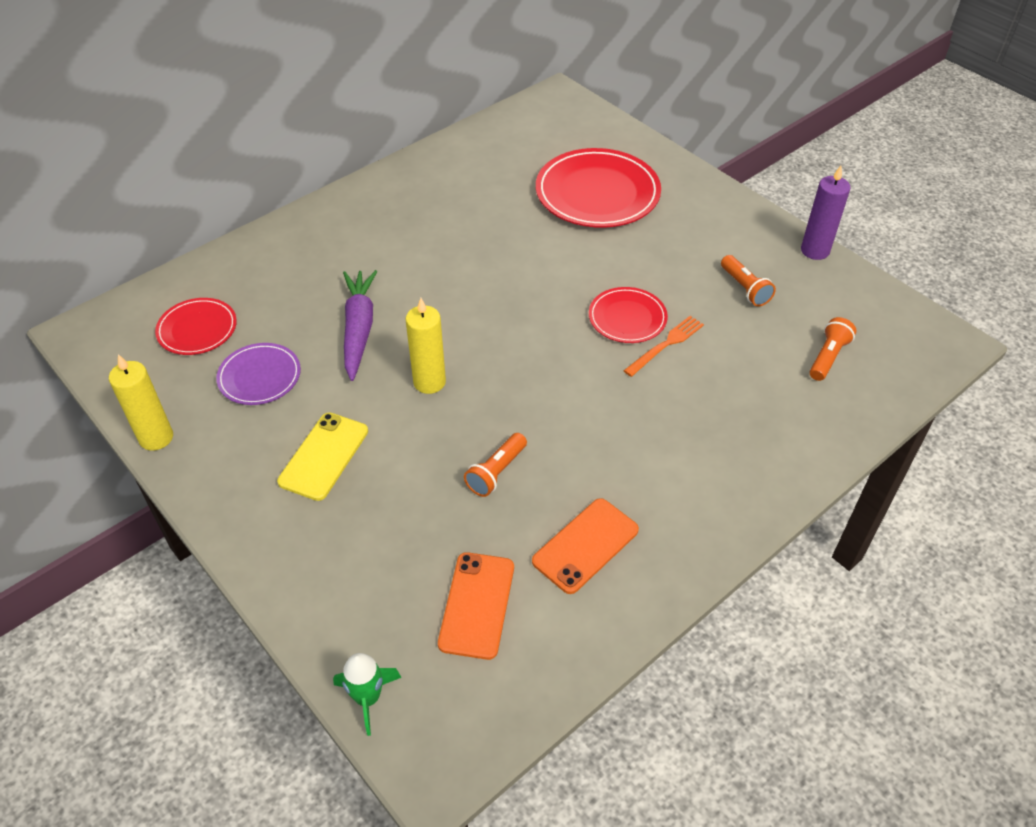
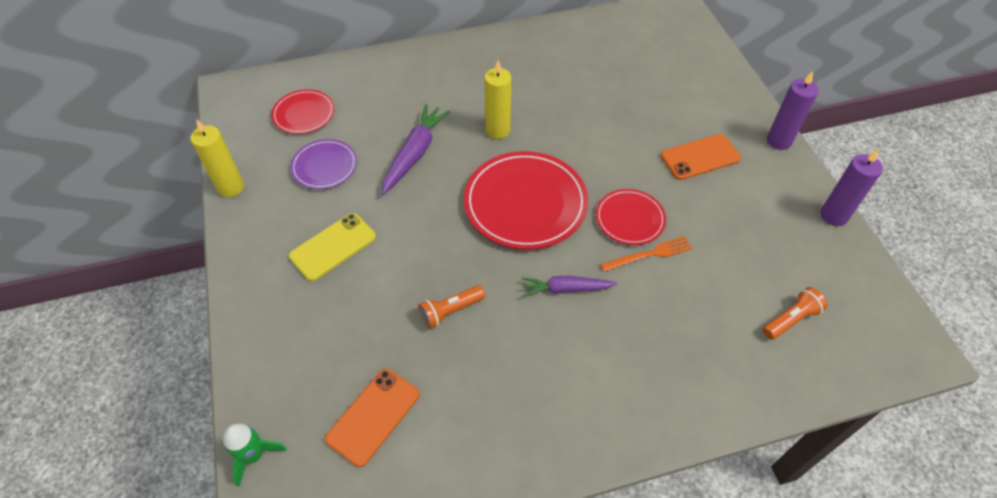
camera: 25 degrees right, 5 degrees up
(429, 382) = (442, 216): yellow candle -> yellow candle (497, 130)
(585, 545) = (484, 404): orange phone -> orange phone (700, 157)
(597, 193) = (665, 101): red plate -> red plate (525, 203)
(603, 406) = (566, 289): none -> purple carrot
(728, 198) = (778, 141): none -> purple candle
(745, 288) = (748, 228): orange flashlight -> none

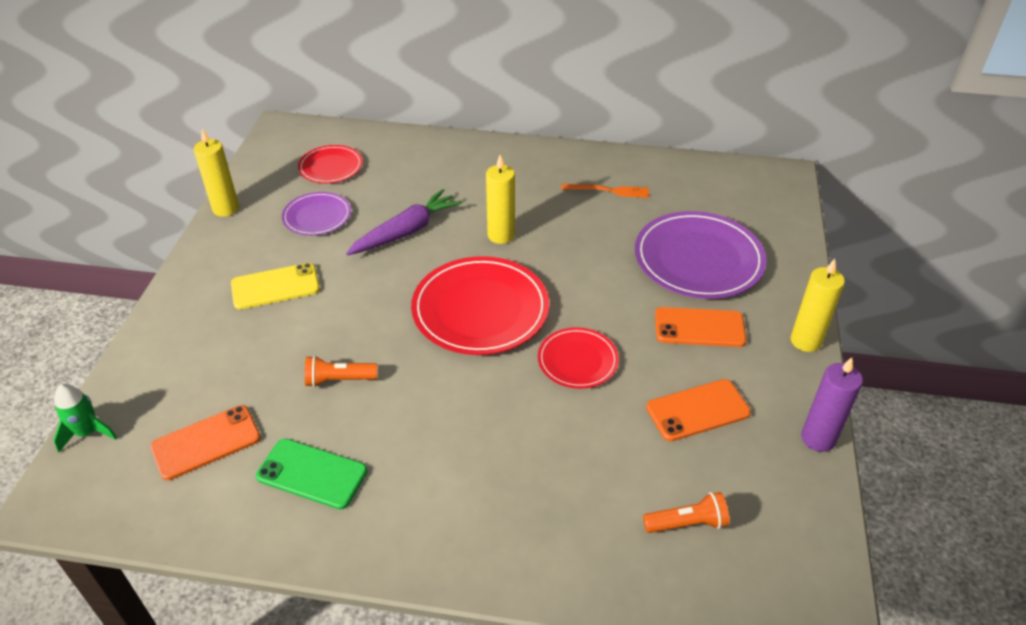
camera: 25 degrees right, 10 degrees down
(486, 404) = (312, 474): none -> green phone
(566, 289) = (464, 402): purple carrot -> none
(649, 254) = (574, 401): orange fork -> orange fork (609, 191)
(663, 99) = (698, 259): none -> purple plate
(741, 226) = (698, 410): none -> orange phone
(778, 141) = (805, 341): purple candle -> yellow candle

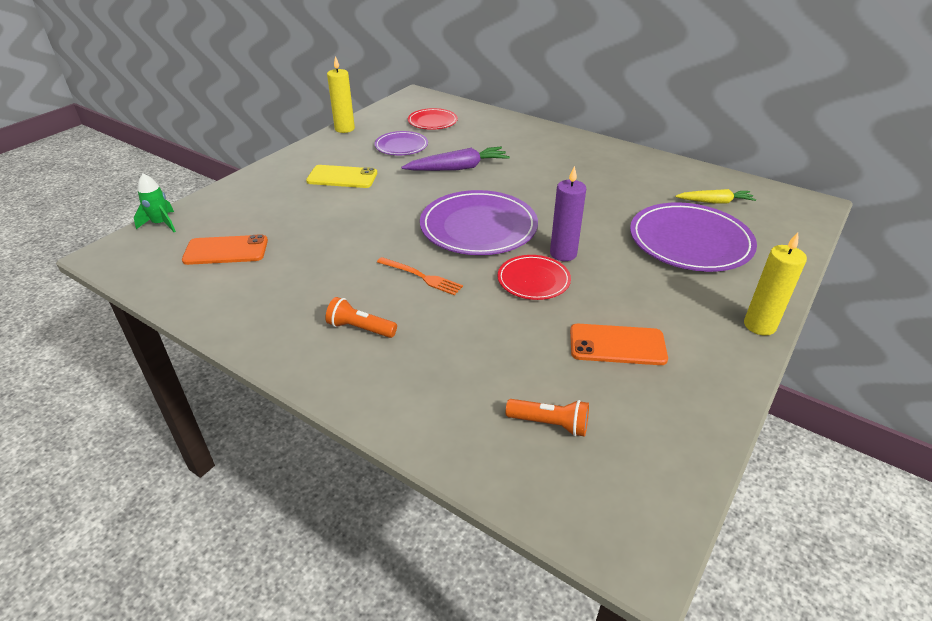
camera: 25 degrees right, 5 degrees down
(312, 474) = (278, 290): green phone -> none
(339, 380) = (342, 241): orange flashlight -> orange flashlight (360, 328)
(480, 309) = (478, 227): red plate -> purple plate
(501, 235) = (528, 187): yellow candle -> none
(609, 191) = (639, 179): orange fork -> orange fork (421, 277)
(695, 200) = (714, 202): none -> yellow carrot
(699, 327) = (659, 287): orange phone -> none
(818, 438) = (725, 403): purple candle -> purple candle (563, 254)

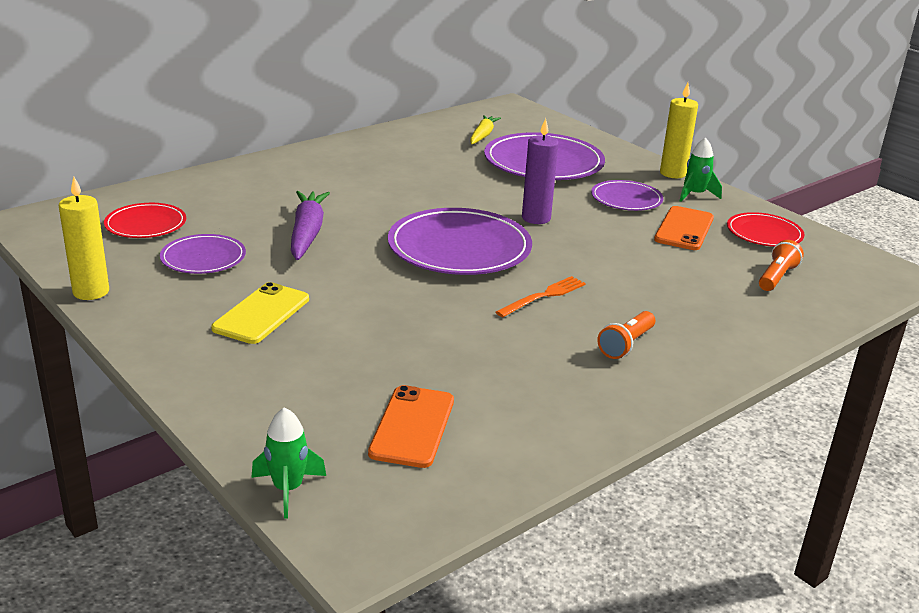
camera: 75 degrees left, 10 degrees down
(533, 280) = (575, 241): red plate -> red plate (764, 233)
(655, 300) = (626, 199): none -> purple plate
(716, 347) = (695, 195): none -> green rocket

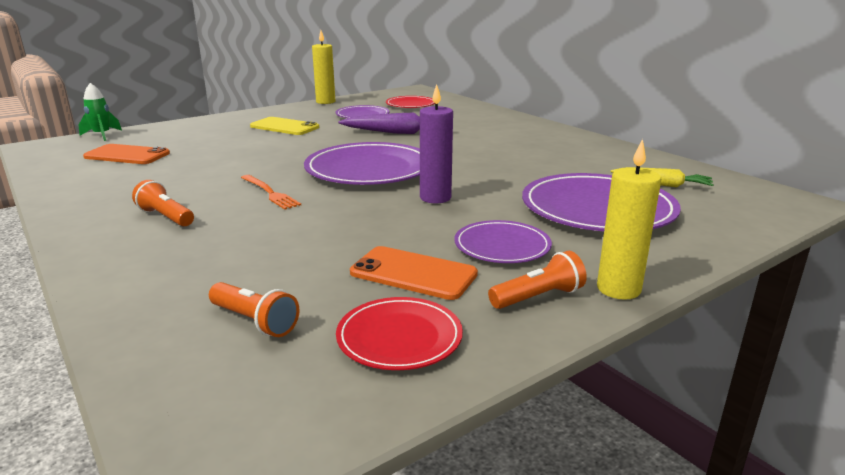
camera: 95 degrees right, 5 degrees down
(695, 195) = (538, 297): green rocket -> orange flashlight

